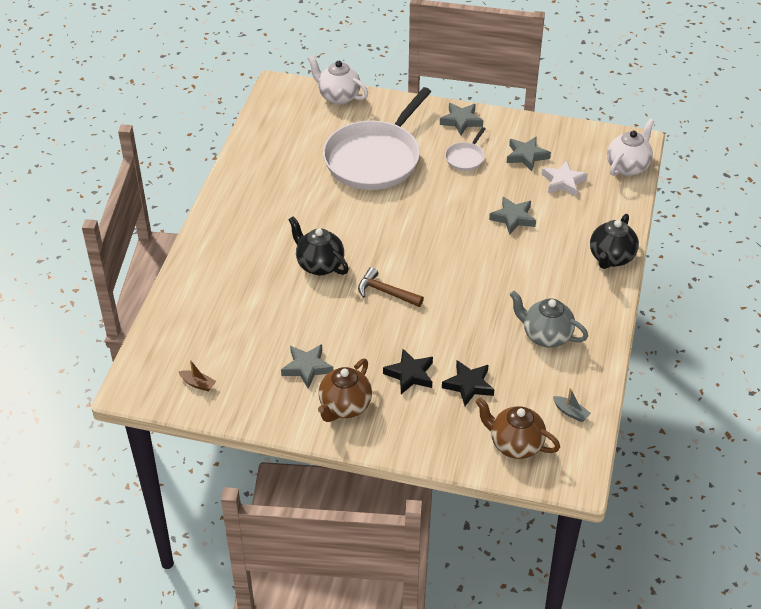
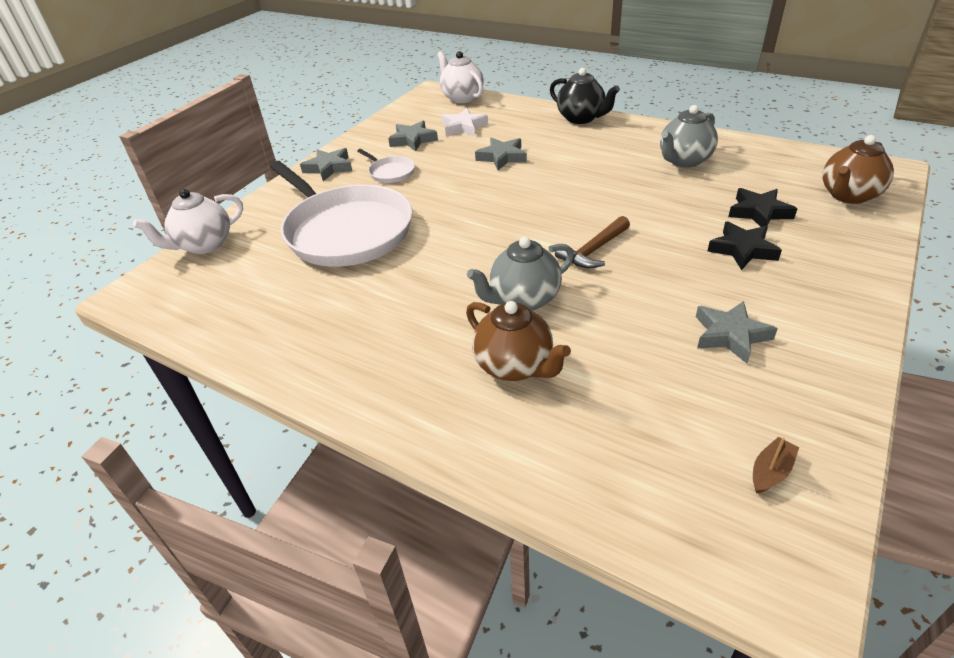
camera: 70 degrees left, 5 degrees down
(319, 265) = (524, 299): black teapot -> grey teapot
(344, 407) = (806, 309): brown teapot -> brown teapot (515, 366)
(570, 412) = (794, 161): grey boat -> none

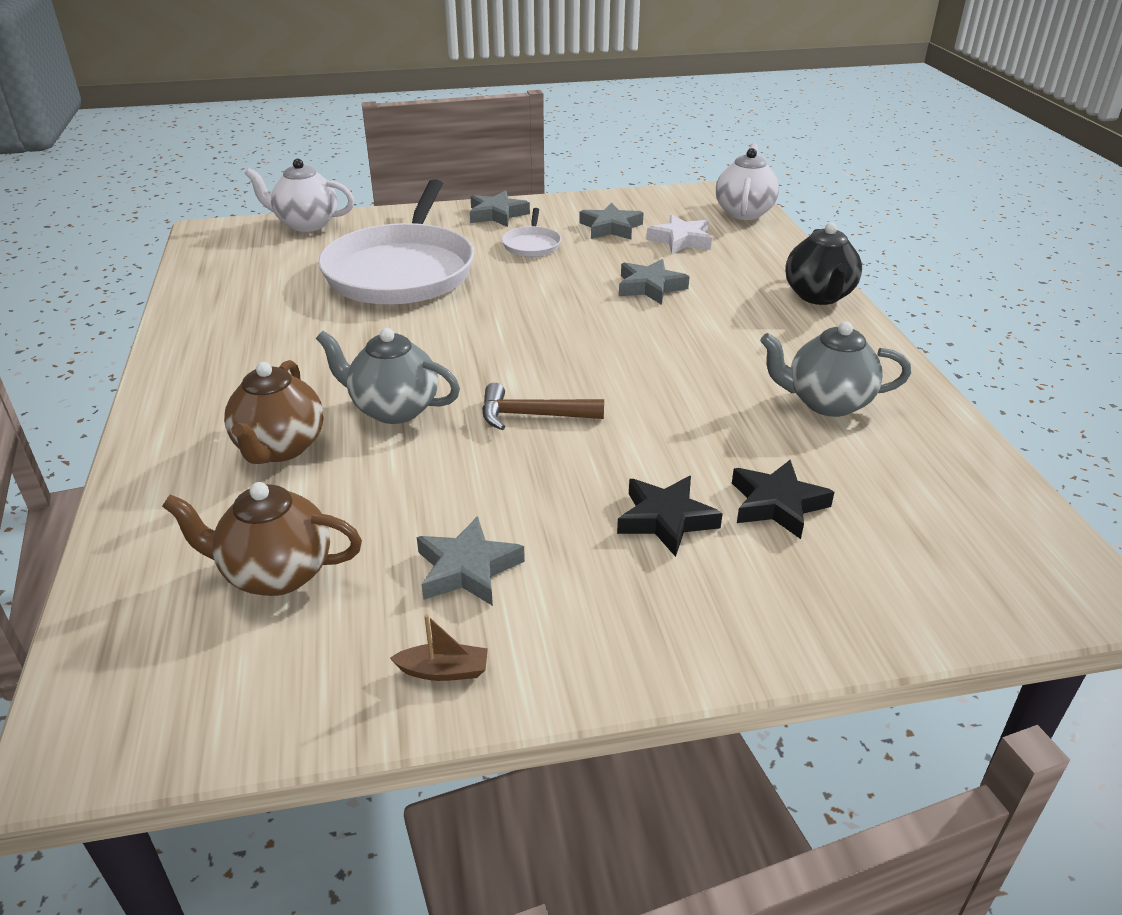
camera: 45 degrees right, 5 degrees down
(770, 471) = (244, 676): brown boat -> brown boat (443, 671)
(848, 195) = (940, 570): brown teapot -> brown teapot (276, 574)

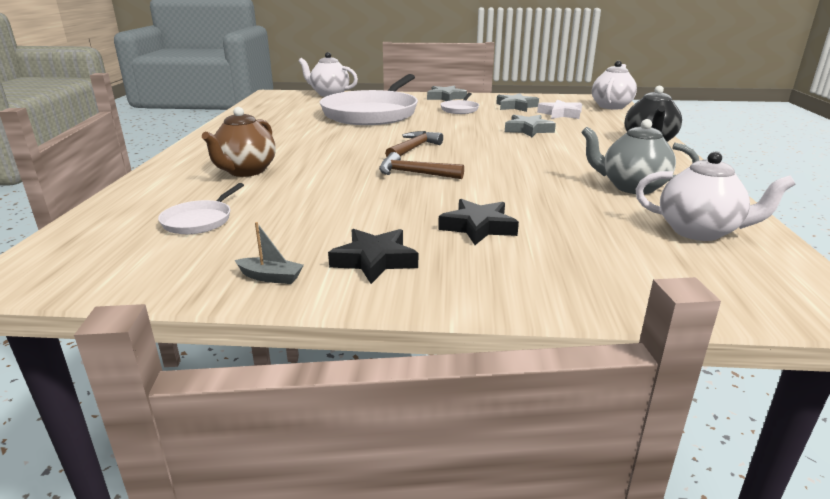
camera: 15 degrees right, 10 degrees down
(276, 574) = (200, 220): brown teapot -> white pan
(394, 409) = (326, 163): grey teapot -> none
(443, 671) = (271, 277): brown boat -> grey boat
(467, 569) = (323, 233): grey star -> none
(505, 355) = (413, 148): none -> brown hammer
(777, 504) = (568, 229): black star -> black star (375, 260)
(928, 481) = (699, 231): none -> white teapot

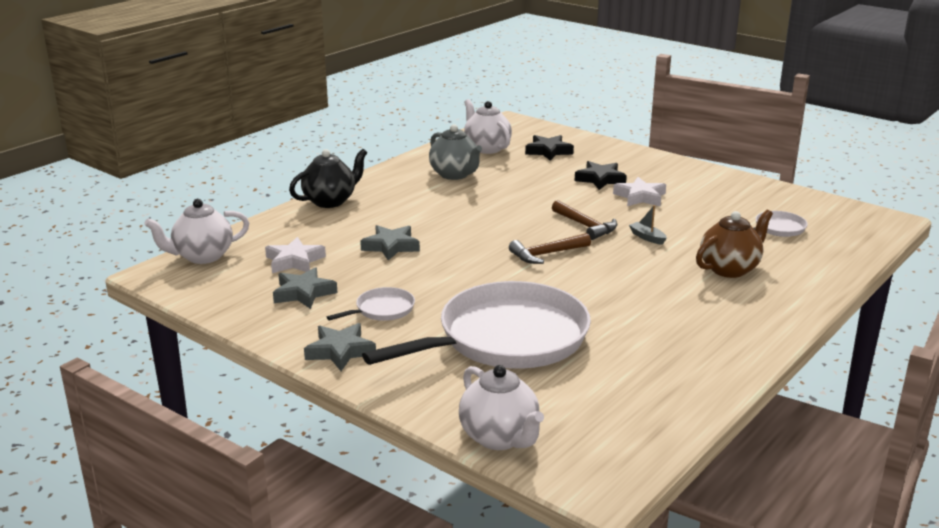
camera: 145 degrees left, 0 degrees up
(271, 277) = (741, 185): grey boat -> grey boat (647, 237)
(375, 260) = (680, 179): black star -> black star (548, 151)
(398, 216) = (640, 197): none -> white star

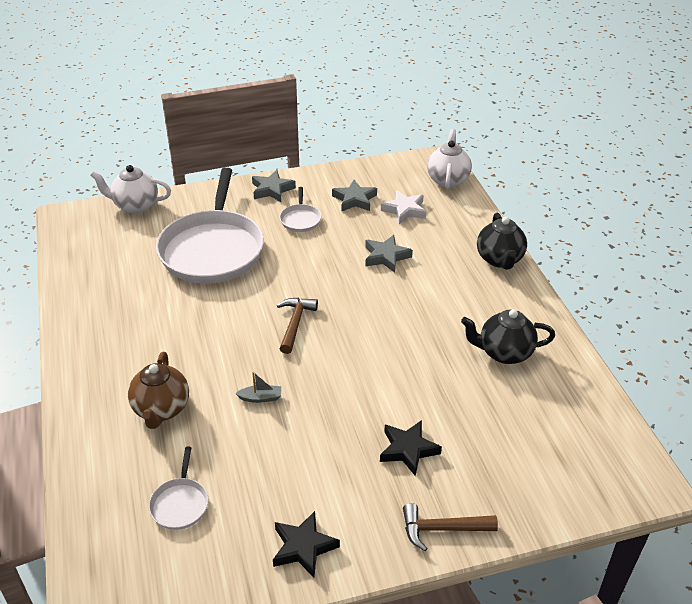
camera: 125 degrees right, 15 degrees up
(455, 175) = (504, 353): grey teapot -> black teapot
(487, 148) = (564, 412): white teapot -> none
(548, 151) = (519, 457): black star -> black star (303, 547)
(586, 226) = (318, 374): brown hammer -> brown hammer (442, 529)
(640, 197) = (340, 451): white star -> none

